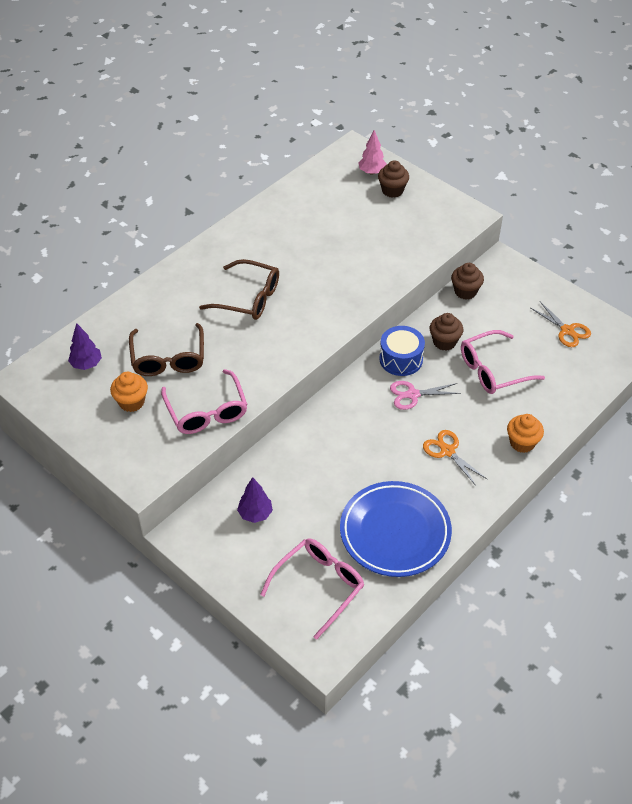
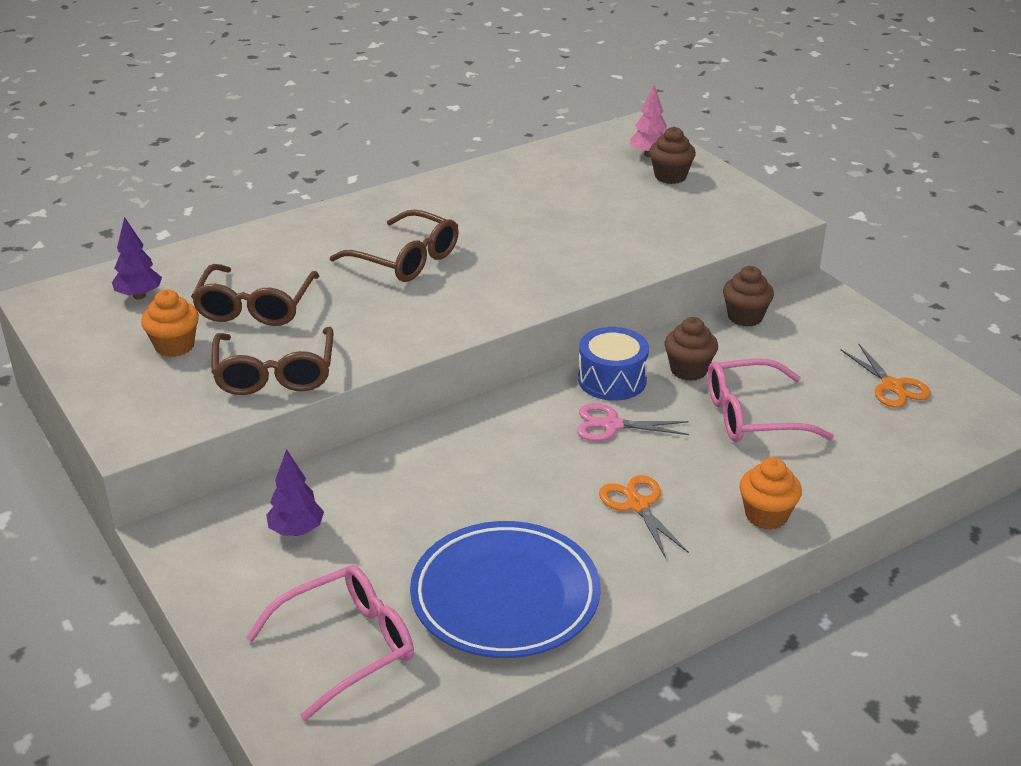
camera: 15 degrees right, 15 degrees down
(207, 411) = (275, 373): pink glasses -> brown glasses

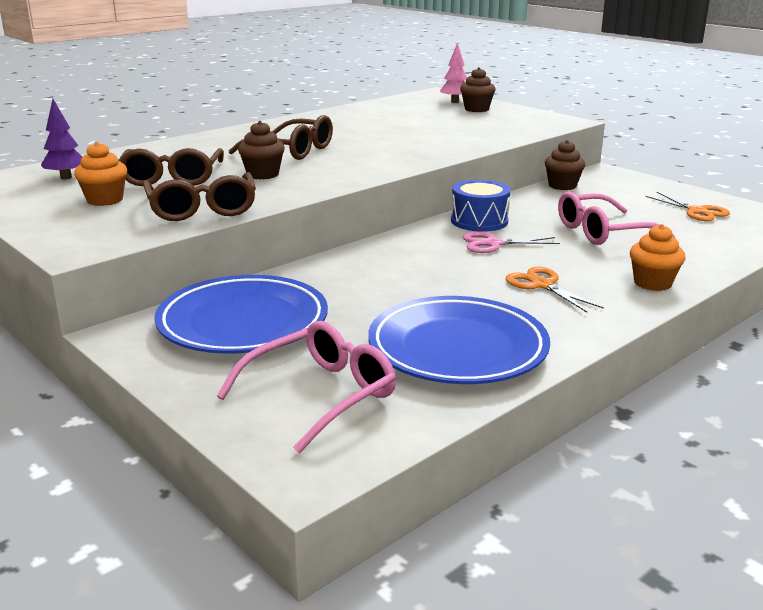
camera: 10 degrees left, 10 degrees down
(296, 531) = (243, 323): purple tree -> blue plate
(688, 370) = (536, 213): brown cupcake -> brown cupcake (263, 174)

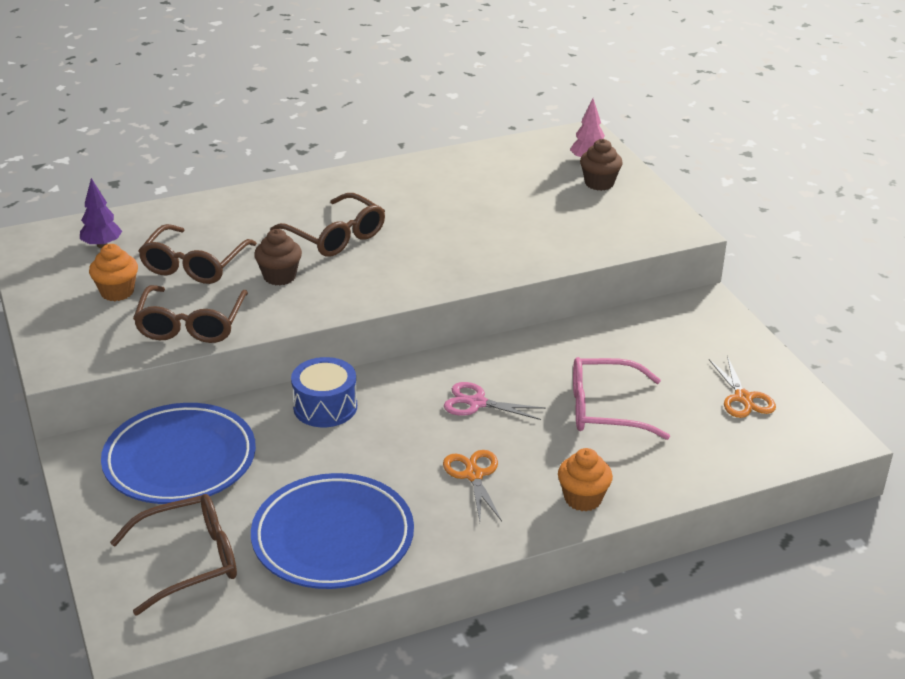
camera: 20 degrees right, 10 degrees up
(320, 395) = (189, 561): pink glasses -> brown glasses
(479, 221) = (492, 363): blue drum -> blue drum (325, 407)
(562, 186) = (633, 320): brown cupcake -> none

